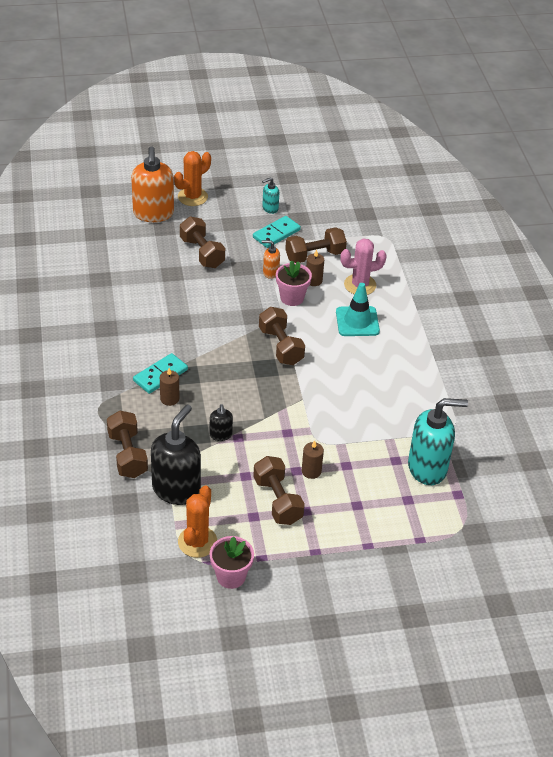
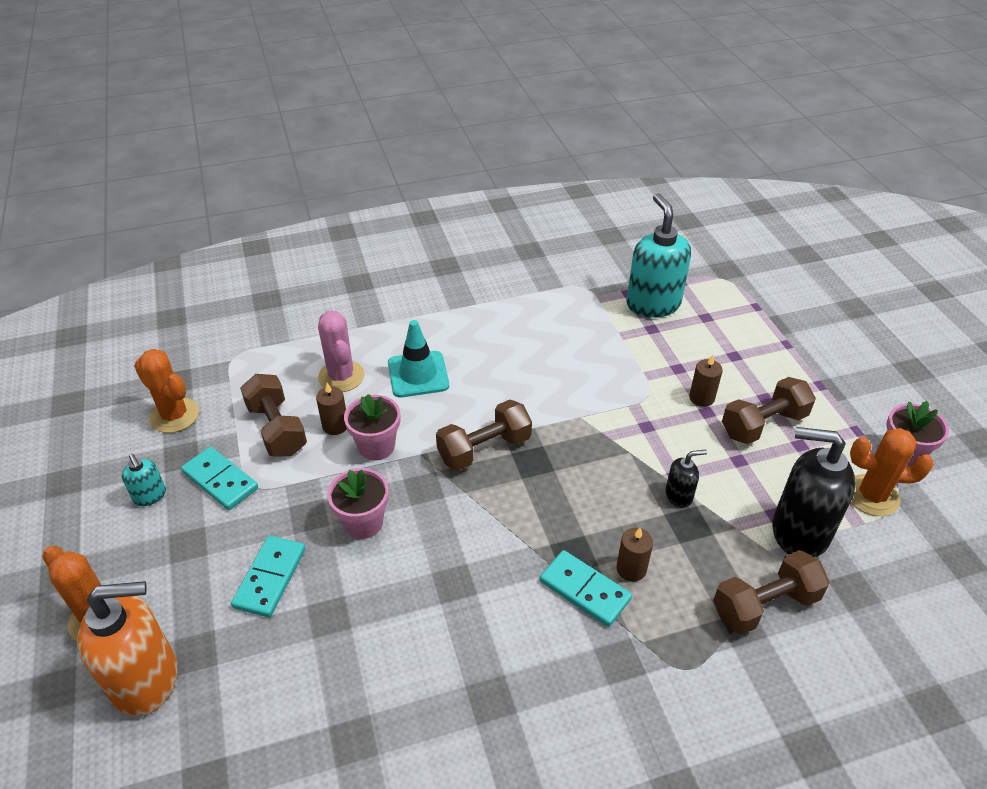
camera: 95 degrees left, 0 degrees up
(202, 253) = (270, 578): brown dumbbell -> turquoise domino
(232, 289) = (363, 522): none -> pink flower pot
(270, 272) = (319, 478): orange soap dispenser -> none
(333, 214) = (174, 415): none -> orange cactus

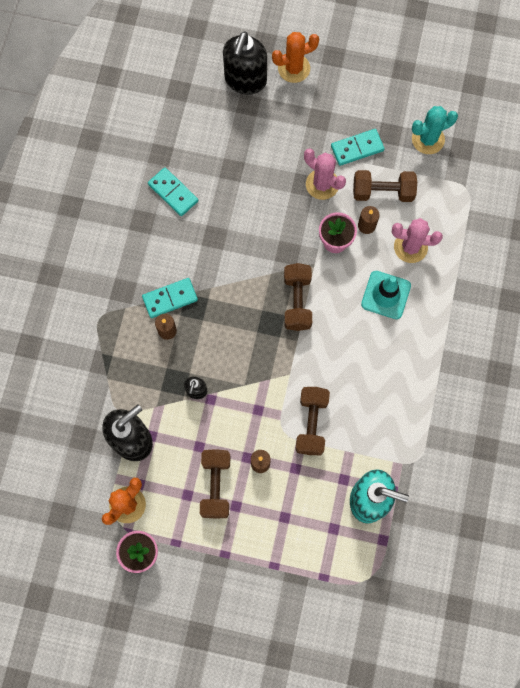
camera: 120 degrees right, 30 degrees up
(147, 679) = (245, 80): orange soap dispenser -> black soap dispenser
(150, 496) = (366, 110): turquoise soap dispenser -> none
(174, 415) = (428, 139): orange cactus -> turquoise cactus
(270, 578) = (272, 151): turquoise domino -> turquoise domino (173, 193)
(297, 495) = (322, 184): none -> pink cactus
(363, 522) = (281, 210): pink flower pot -> none
(765, 605) = (105, 383): brown dumbbell -> brown dumbbell (311, 423)

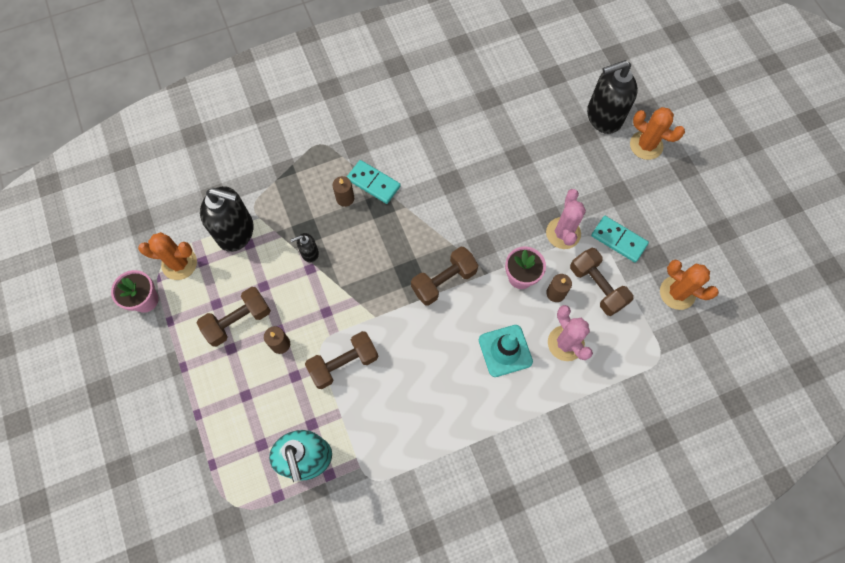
camera: 55 degrees right, 5 degrees down
(173, 193) = (464, 127): turquoise domino -> none
(428, 139) = (677, 293): turquoise cactus -> orange cactus

